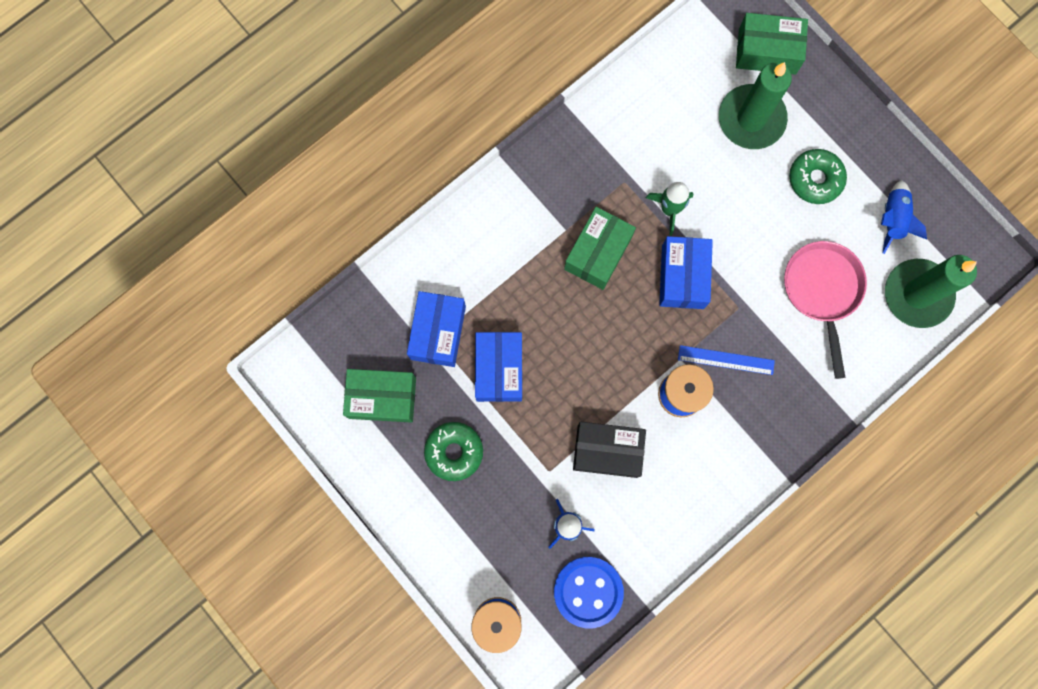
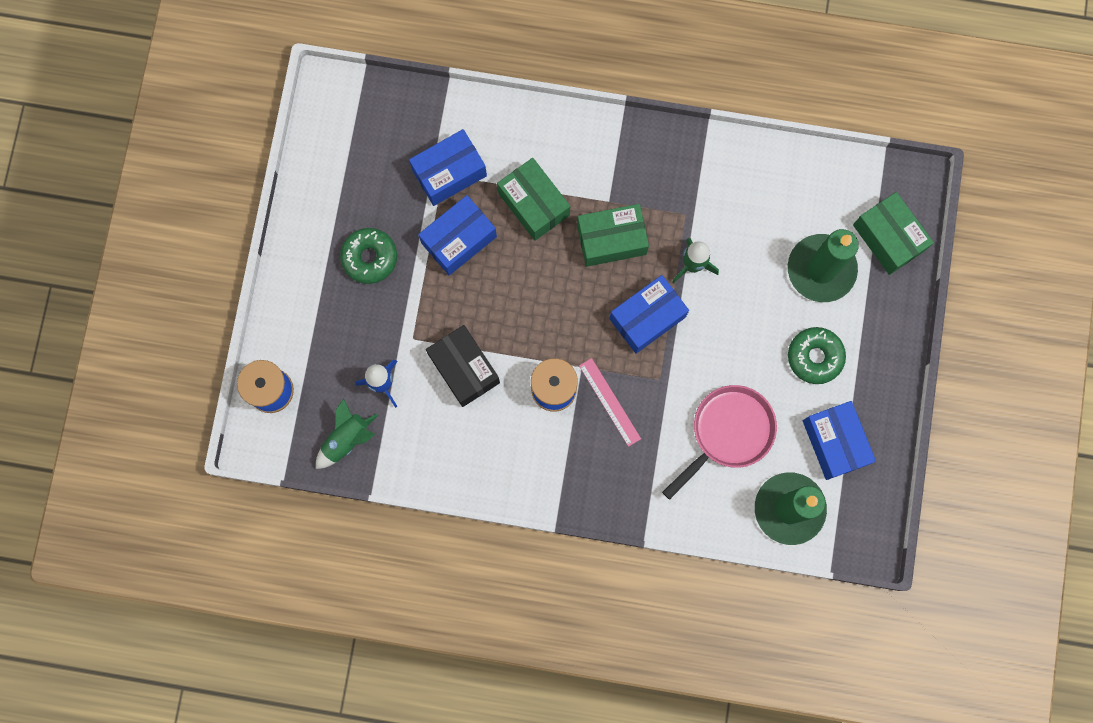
camera: 50 degrees right, 0 degrees up
(382, 398) = (366, 173): green box -> green box (533, 204)
(588, 591) = (347, 439): blue button -> green rocket
(726, 360) = (610, 402): blue ruler -> pink ruler
(893, 219) = (834, 442): blue rocket -> blue box

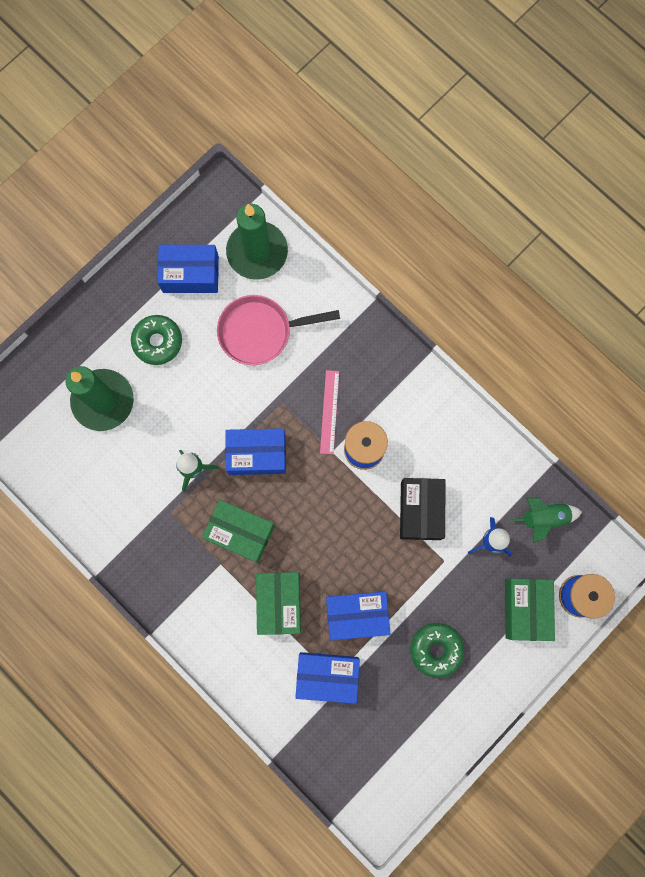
camera: 145 degrees left, 0 degrees up
(834, 442) = (190, 274): blue box -> blue box turned 75 degrees clockwise
(888, 238) = (36, 389): green box -> green box (525, 609)

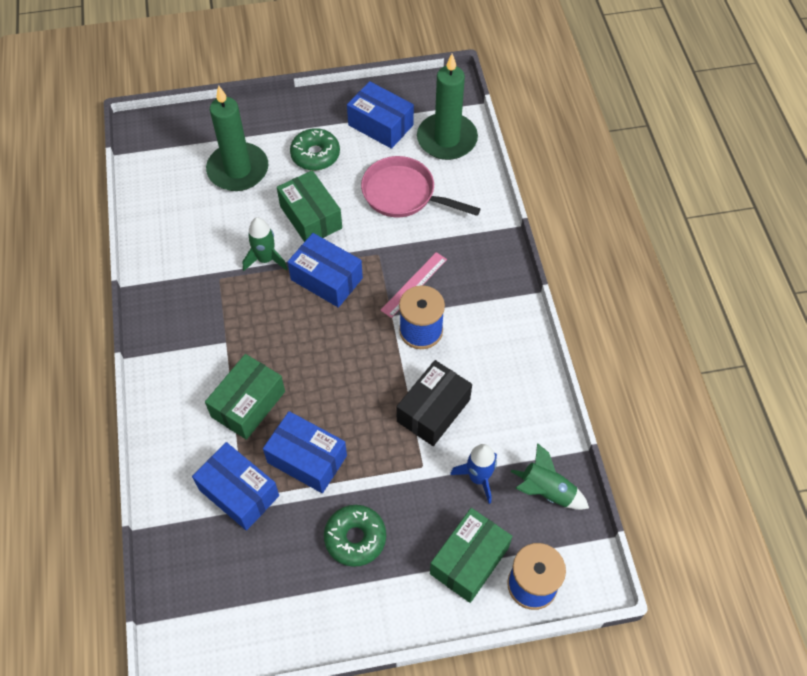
camera: 35 degrees right, 20 degrees down
(240, 532) = (262, 328): green box -> green box (311, 217)

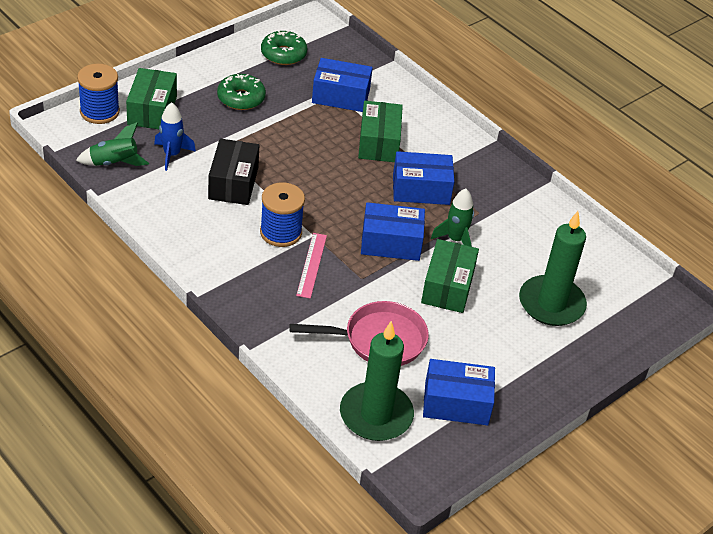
camera: 145 degrees right, 15 degrees down
(307, 459) = (308, 127): blue box -> blue box (421, 189)
(311, 217) = (447, 287): green box -> green box turned 75 degrees clockwise
(315, 155) = (494, 346): green donut -> green donut (283, 54)

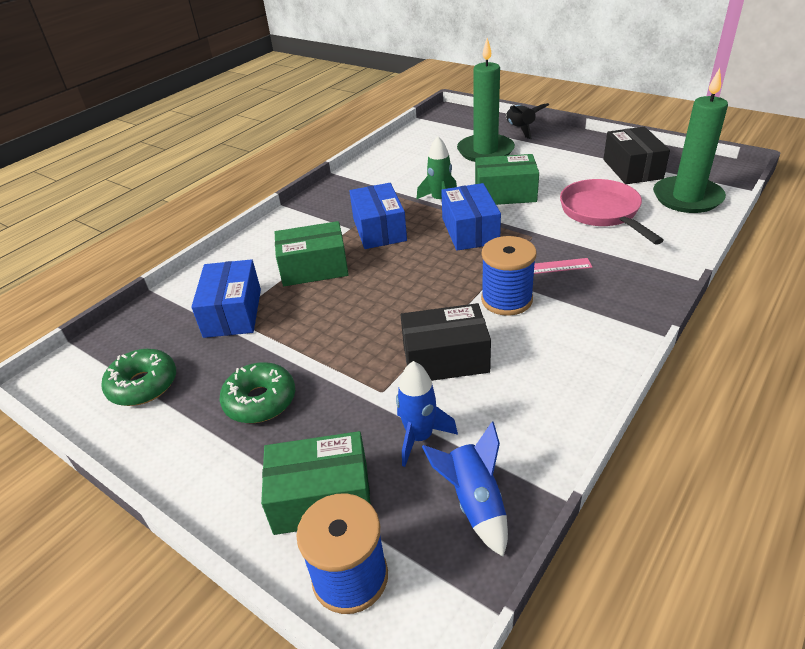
camera: 95 degrees left, 5 degrees down
(114, 163) = (474, 503): green rocket -> blue rocket
(456, 403) = (632, 169): blue box -> black box
(599, 352) = (520, 129): none -> black rocket

